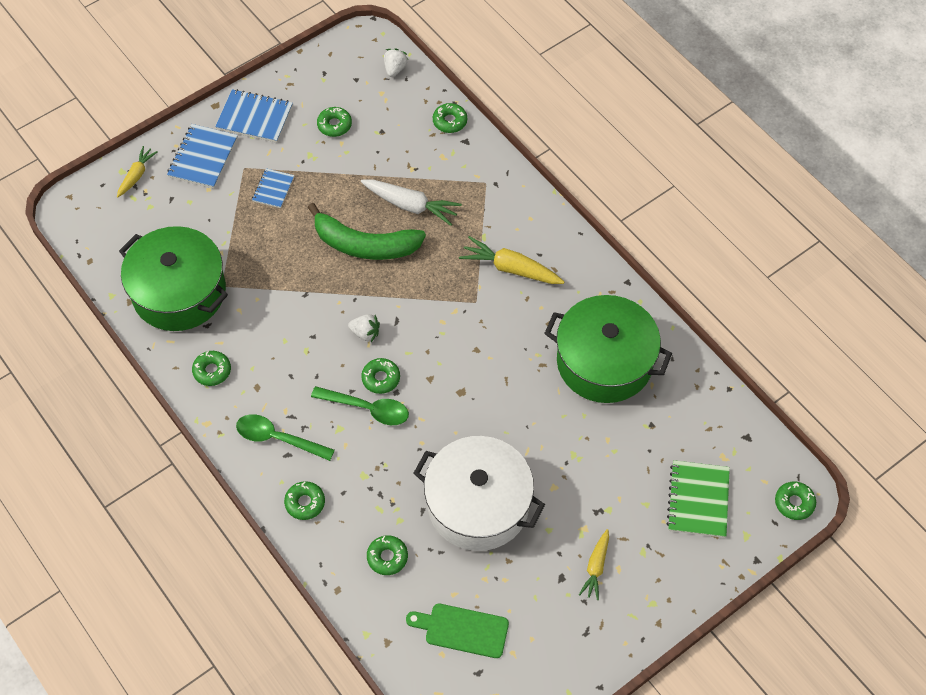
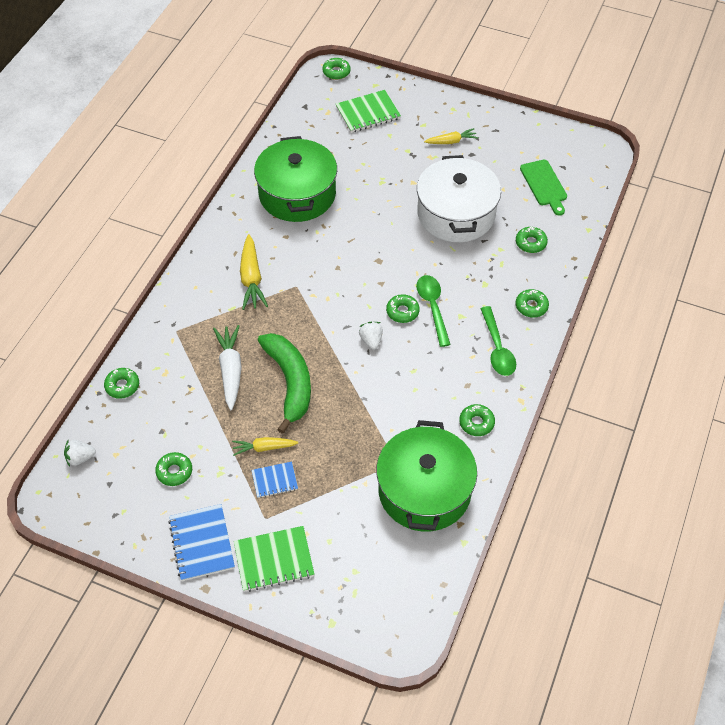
camera: 120 degrees left, 5 degrees down
(136, 175) = (328, 606): yellow carrot -> yellow carrot (264, 448)
(203, 158) = (274, 560): blue notebook -> green notebook

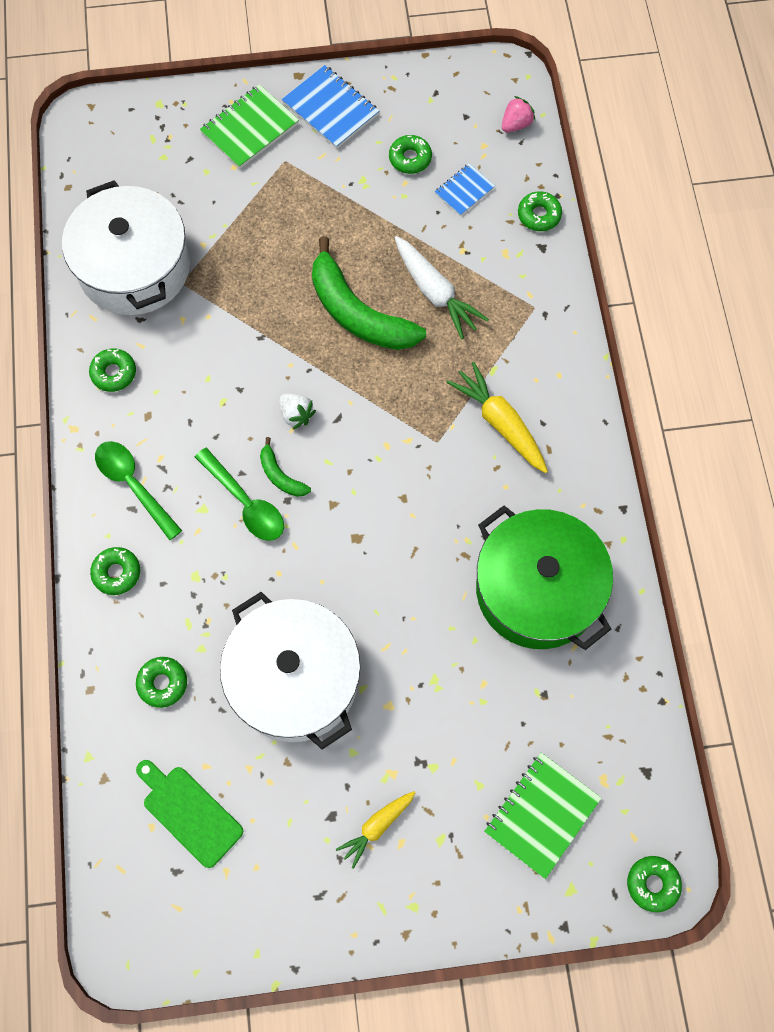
camera: 150 degrees right, 15 degrees up
(80, 458) = (516, 124): white strawberry -> pink strawberry
(264, 448) = (335, 227): yellow carrot -> none
(274, 480) = (300, 200): blue notebook -> blue notebook (464, 191)
(402, 312) = (281, 476): green donut -> green banana
(424, 491) = (134, 267): green pot -> white pot

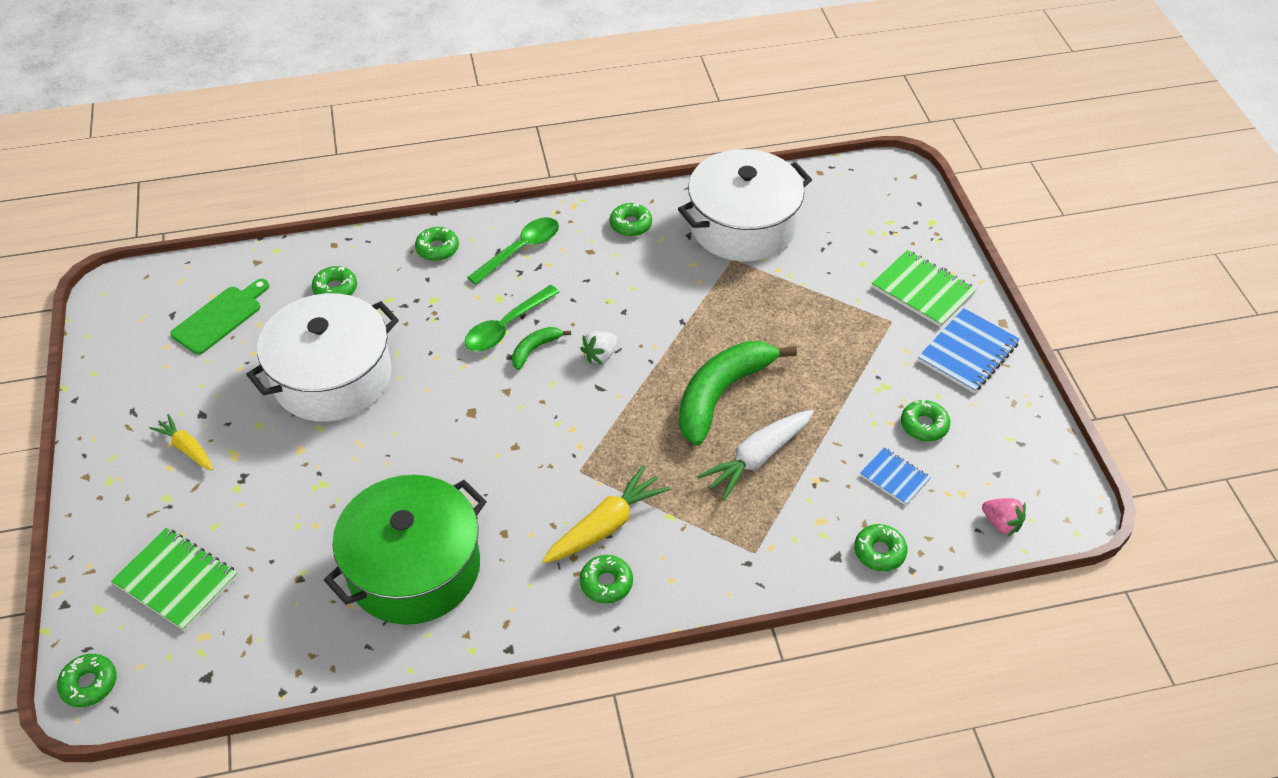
camera: 85 degrees right, 20 degrees down
(560, 426) = (606, 583): none -> green donut

